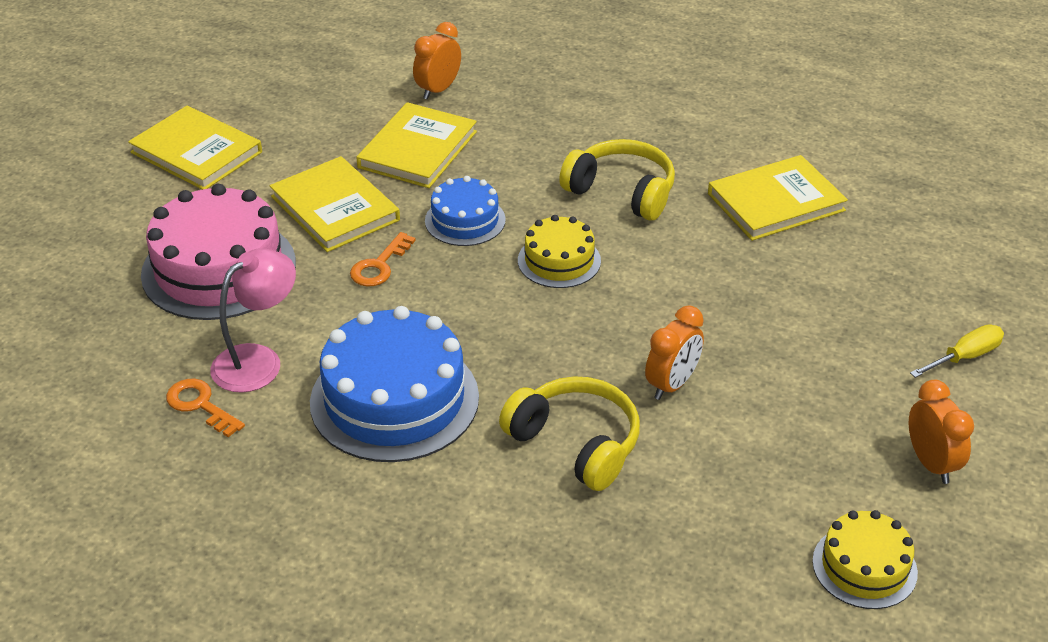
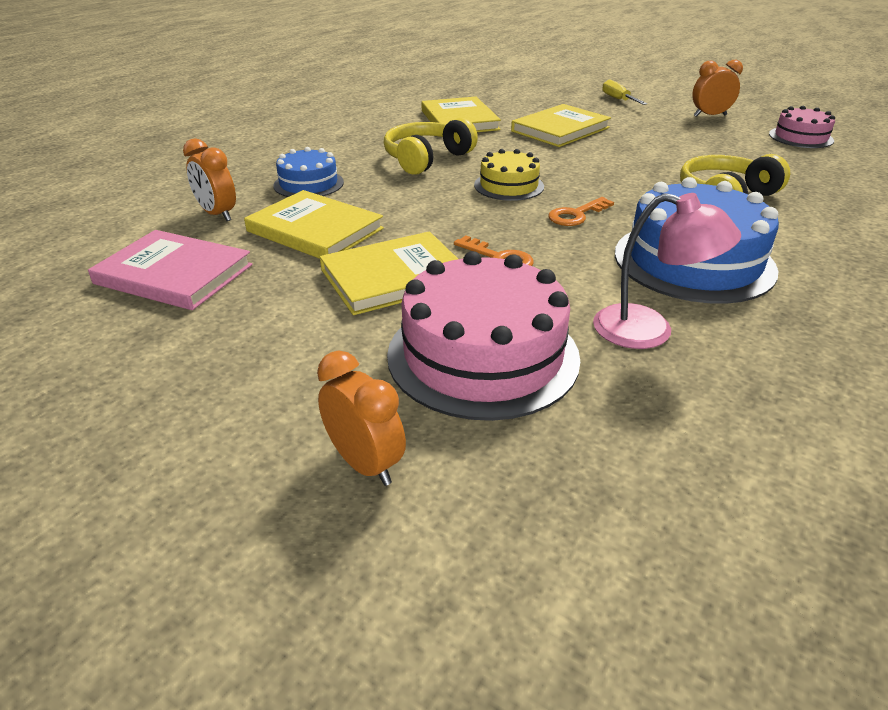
camera: 80 degrees left, 5 degrees down
(196, 152) = (219, 371): yellow book -> yellow book (560, 129)
(200, 405) = (730, 371): orange key -> orange key (576, 215)
(258, 360) = (649, 331): pink lamp -> pink lamp turned 150 degrees clockwise
(325, 98) = (174, 274): none -> pink book
(465, 220) = (441, 216): blue cake -> blue cake (308, 184)
(672, 385) = (654, 164): orange clock -> orange clock (365, 464)
(864, 567) = (800, 137): yellow cake -> pink cake

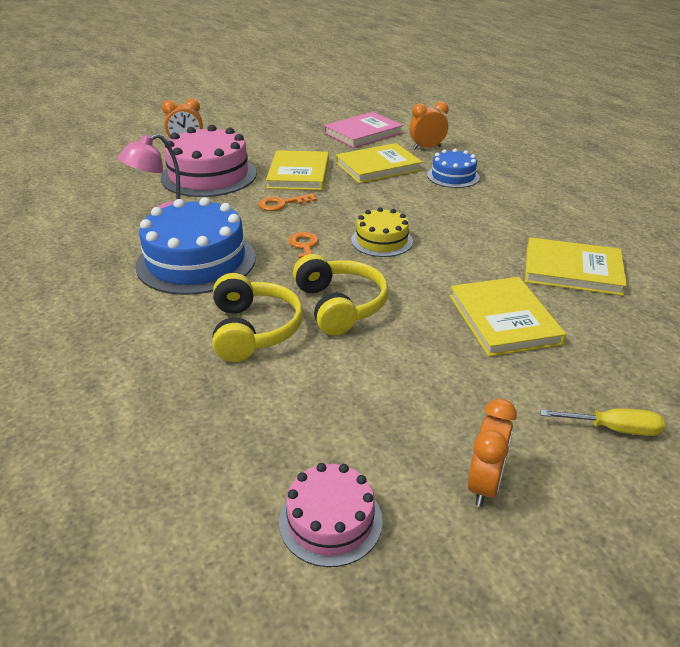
camera: 120 degrees right, 0 degrees up
(426, 159) = (469, 225): yellow headphones -> yellow headphones (340, 305)

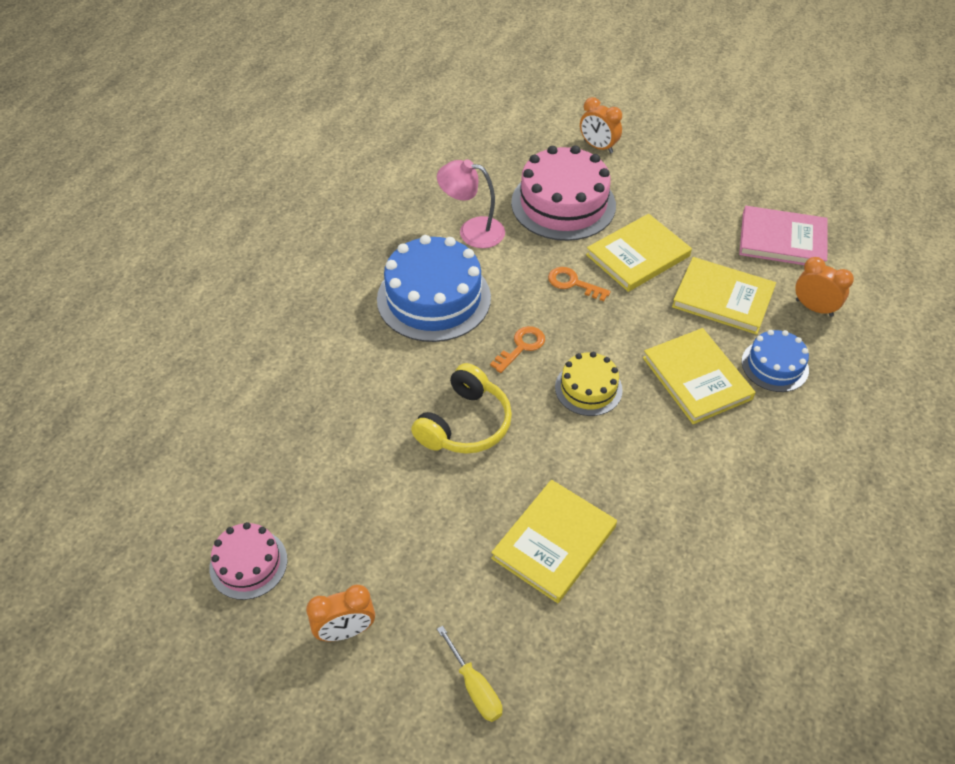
camera: 50 degrees right, 15 degrees up
(254, 330) = (386, 395): yellow headphones -> none
(572, 270) = (691, 555): yellow book -> yellow book (696, 378)

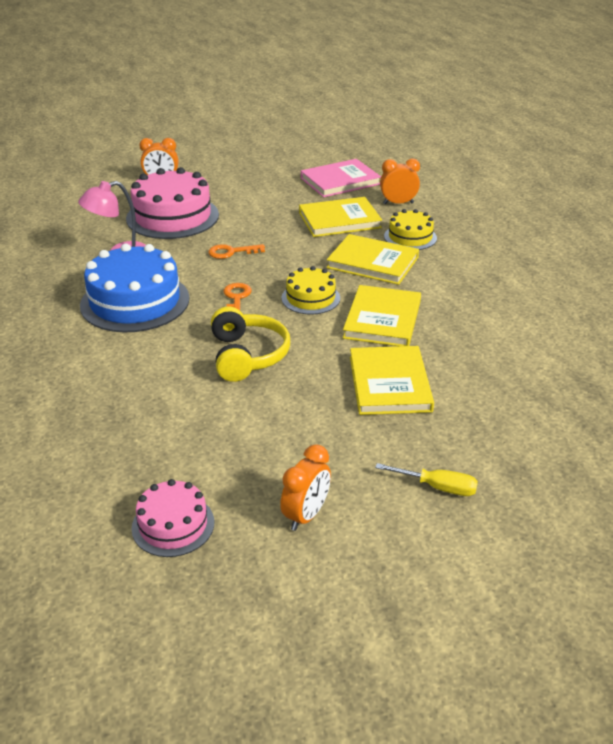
camera: 40 degrees left, 15 degrees down
(638, 255) = (258, 222): yellow book -> yellow book (382, 319)
(774, 365) = (410, 237): blue cake -> yellow cake

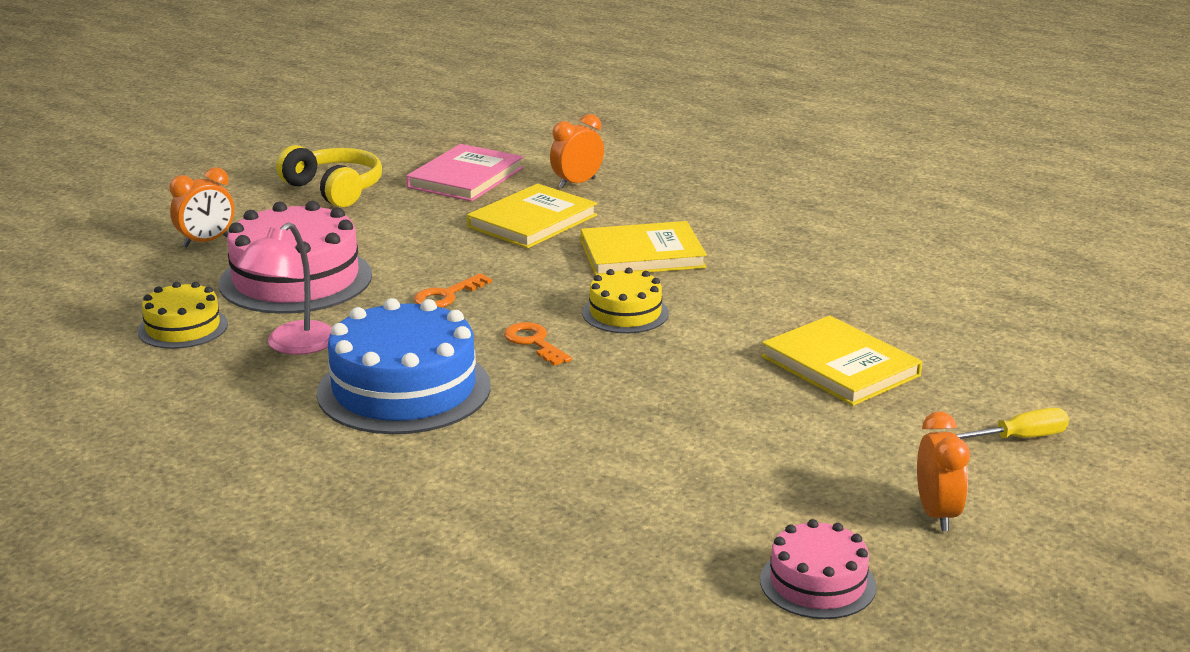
camera: 35 degrees left, 10 degrees down
(247, 356) = (643, 396): yellow headphones -> yellow headphones (334, 189)
(382, 319) = (740, 308): yellow book -> none
(410, 237) = (645, 215): yellow cake -> yellow cake (183, 328)

